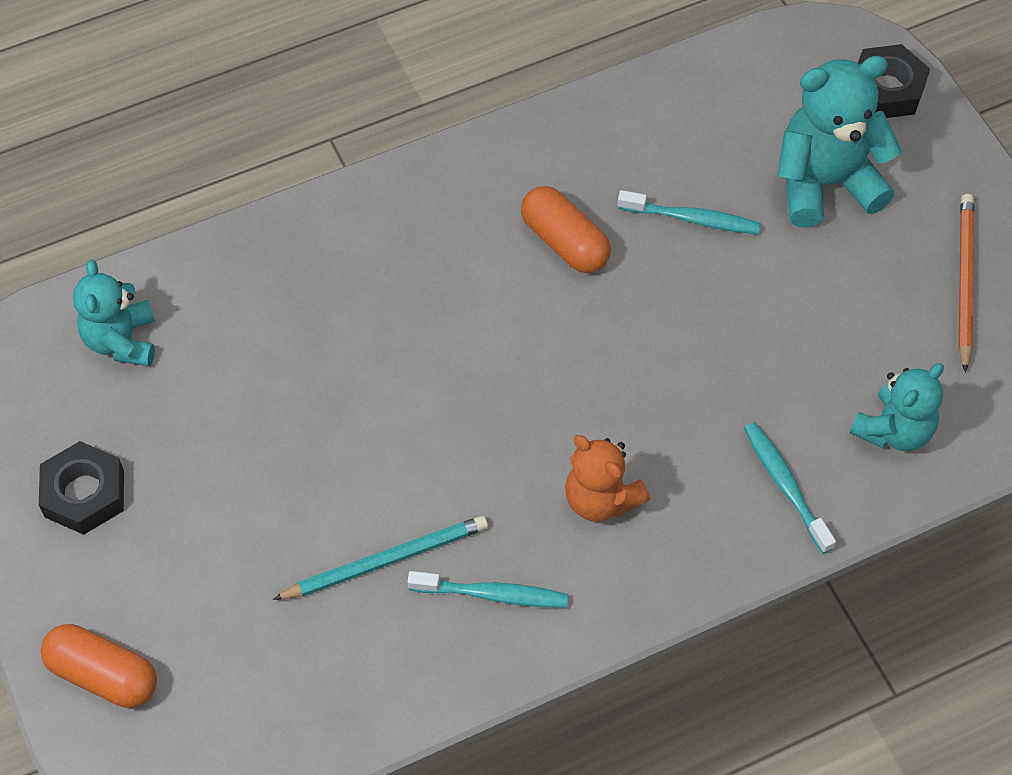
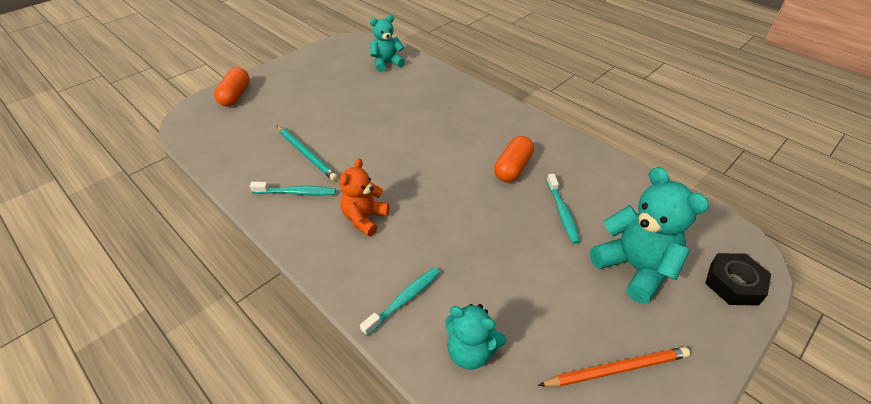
camera: 70 degrees right, 15 degrees down
(84, 493) = (315, 72): black nut -> none
(493, 594) = (296, 192): turquoise toothbrush -> turquoise toothbrush turned 75 degrees counterclockwise

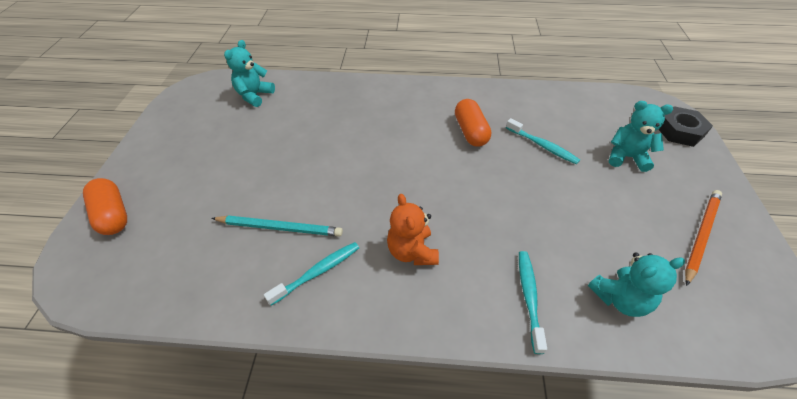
camera: 40 degrees left, 5 degrees up
(634, 268) = (626, 157): turquoise teddy bear -> turquoise teddy bear, size x0.64

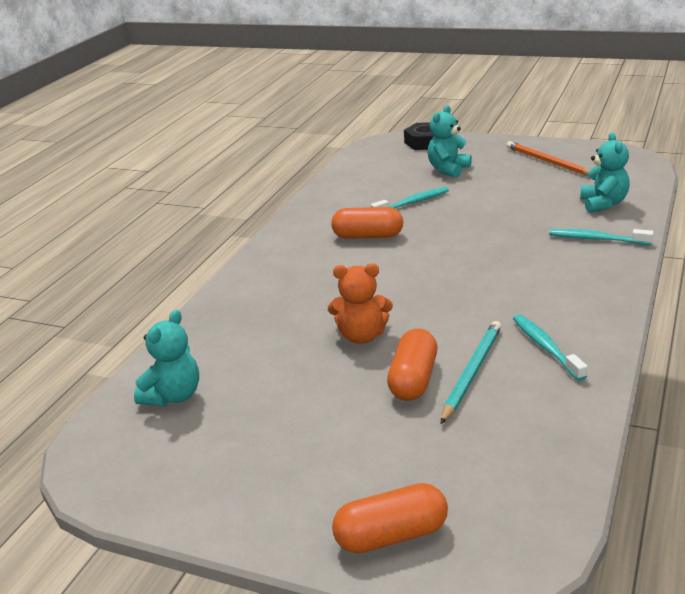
camera: 70 degrees left, 20 degrees down
(254, 95) = (173, 396): turquoise teddy bear -> turquoise teddy bear turned 105 degrees counterclockwise
(270, 196) = (413, 380): none -> orange capsule
(412, 251) = (532, 289): orange teddy bear -> orange teddy bear (362, 336)

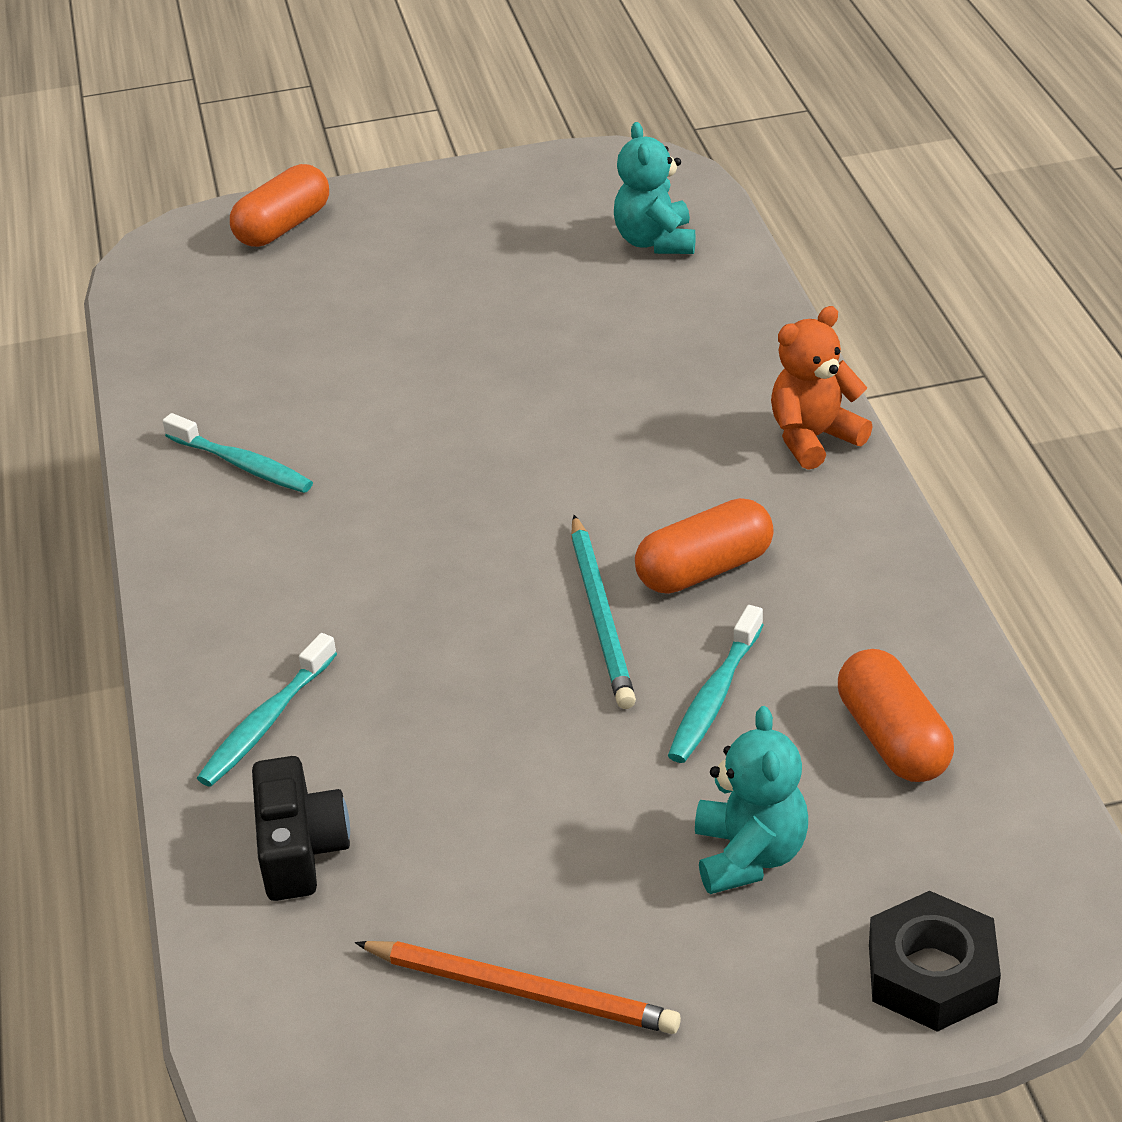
camera: 145 degrees right, 10 degrees up
(362, 336) = (510, 389): orange teddy bear -> orange teddy bear (814, 438)
(413, 380) = (386, 361): orange capsule -> orange capsule (892, 739)
(472, 373) = (319, 395): turquoise pencil -> turquoise pencil (601, 615)
(596, 239) = (266, 722): turquoise toothbrush -> turquoise toothbrush turned 135 degrees clockwise
(603, 204) = (300, 849): turquoise teddy bear -> black camera

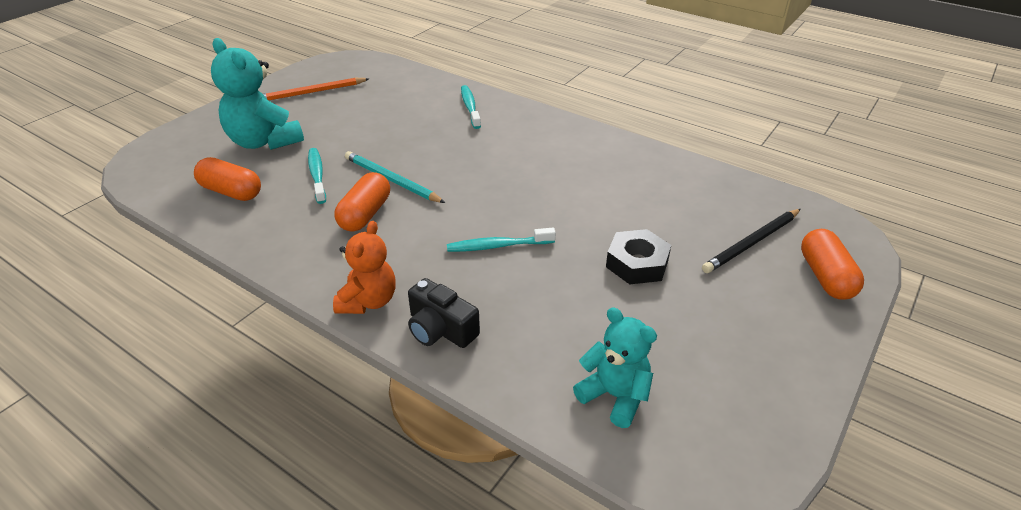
camera: 135 degrees right, 0 degrees up
(242, 465) = (613, 164): turquoise toothbrush -> turquoise toothbrush (498, 246)
(283, 287) = (752, 243): none -> black pencil
(300, 849) = (415, 90): black camera -> black camera (440, 329)
(749, 855) = (264, 142): turquoise teddy bear -> turquoise teddy bear, size x1.55
(932, 973) = (178, 140): black nut -> black nut (637, 263)

